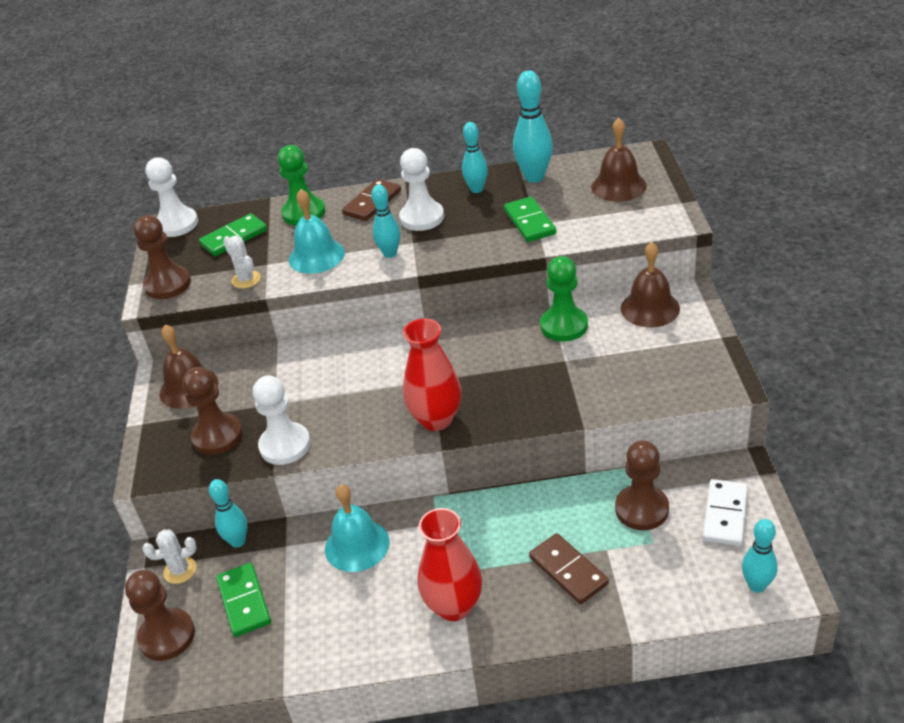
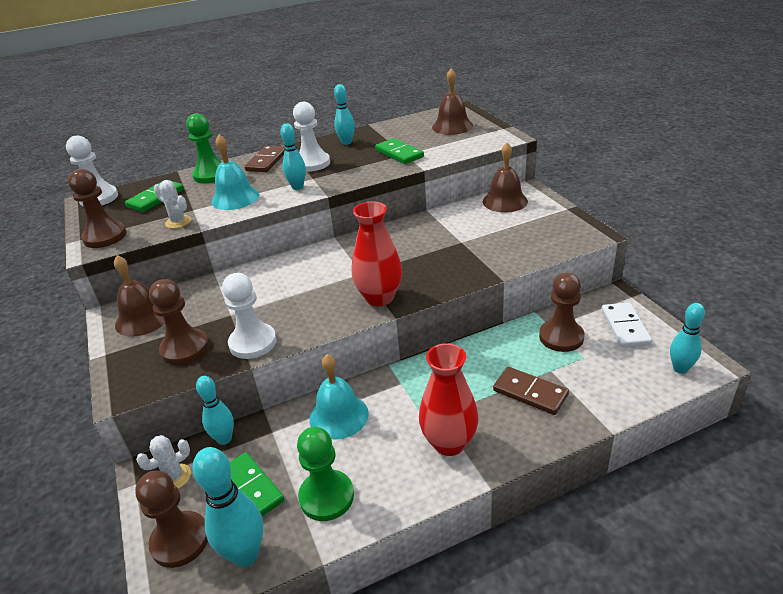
camera: 20 degrees left, 5 degrees down
(534, 177) = (387, 130): turquoise bowling pin -> turquoise bowling pin (245, 554)
(564, 326) = (447, 221): green pawn -> green pawn (326, 497)

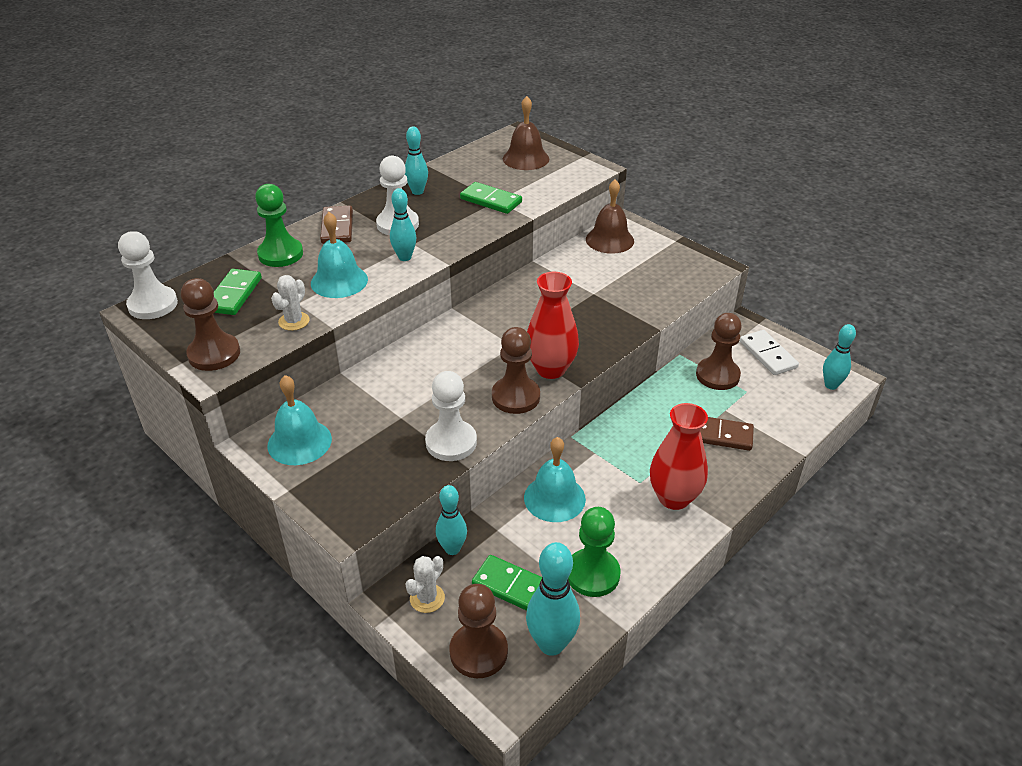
camera: 25 degrees left, 5 degrees up
(143, 318) = (299, 442): brown bell -> turquoise bell
(178, 222) = (294, 321): white cactus -> white cactus turned 75 degrees counterclockwise
(185, 348) = (379, 464): brown pawn -> brown pawn (515, 397)

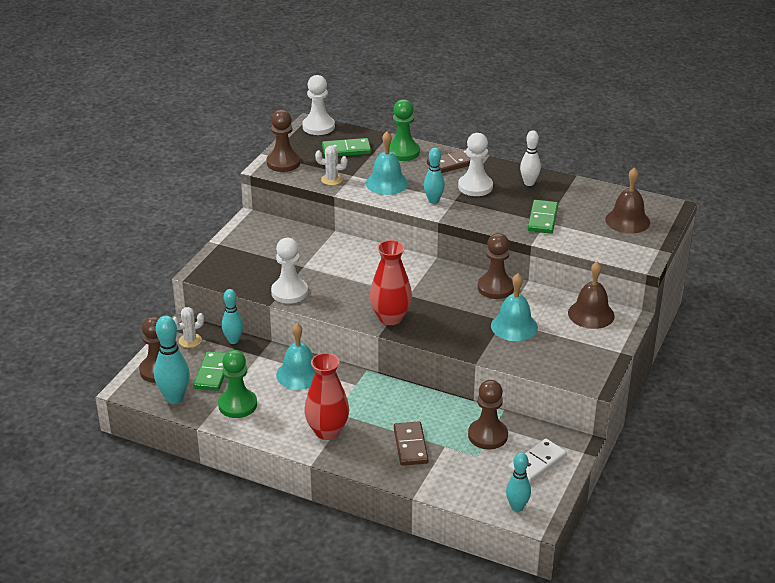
camera: 70 degrees right, 5 degrees down
(299, 442) = (260, 235): turquoise bell -> turquoise bell (514, 326)
(417, 192) = (529, 183): turquoise bowling pin -> white bowling pin
(427, 598) = (190, 340): white cactus -> white cactus turned 45 degrees counterclockwise
(515, 397) = (350, 308): brown pawn -> brown pawn (495, 288)

